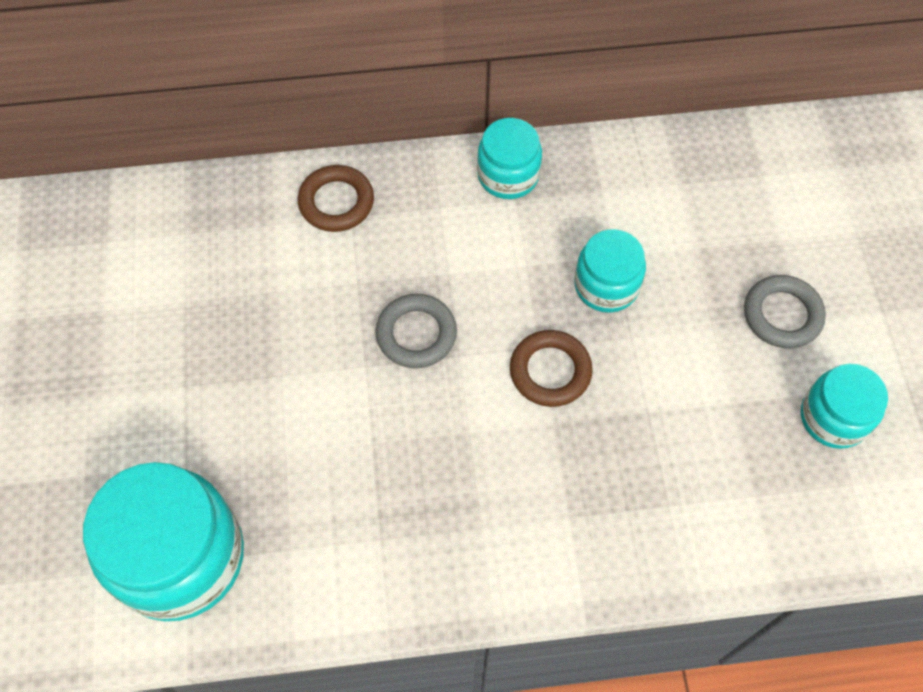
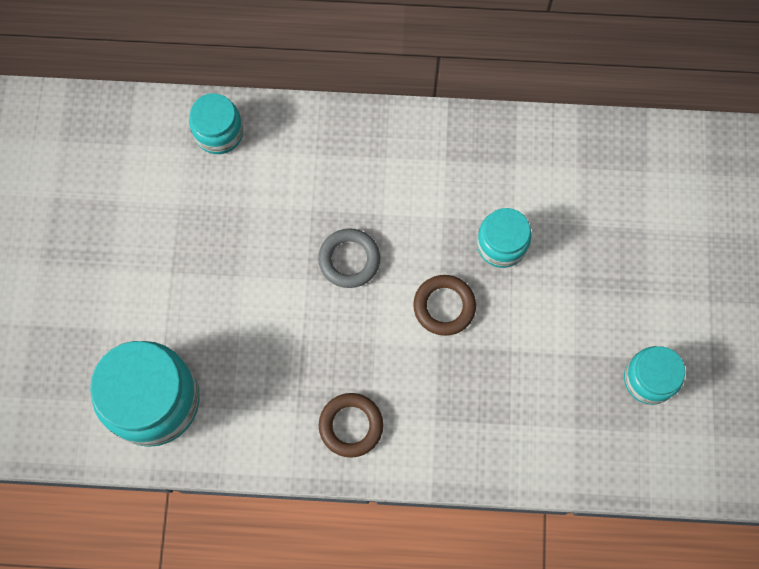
camera: 10 degrees right, 10 degrees up
(336, 202) = (306, 140): brown ring -> brown ring (351, 426)
(508, 175) = (444, 138): turquoise jar -> turquoise jar (219, 133)
(782, 315) = (631, 291): grey ring -> none

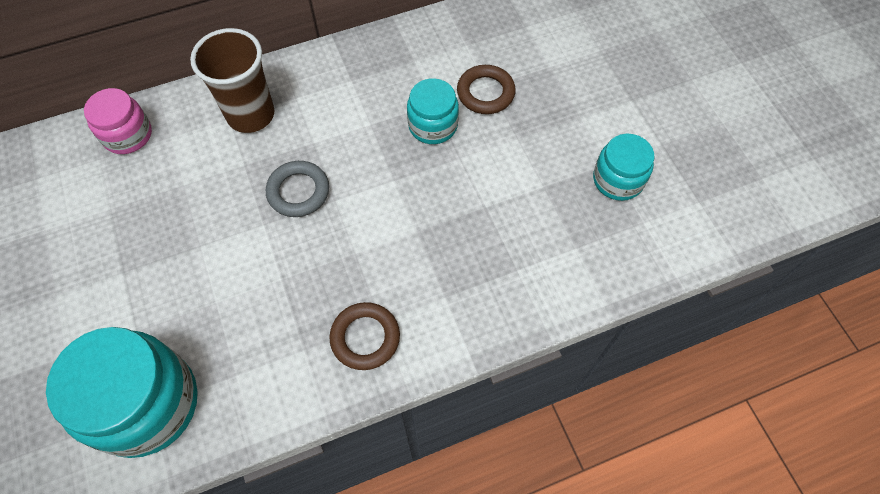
camera: 25 degrees left, 10 degrees down
(219, 133) = (128, 135): turquoise jar -> pink jar
(337, 159) = (251, 115): none -> brown cup
(444, 306) = (406, 195): brown ring -> brown ring (485, 93)

